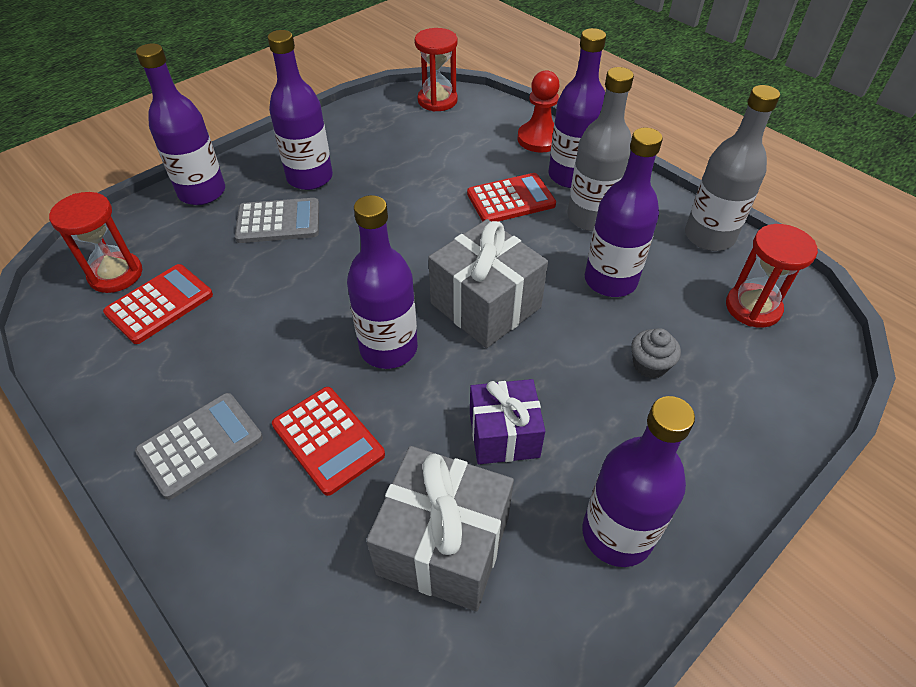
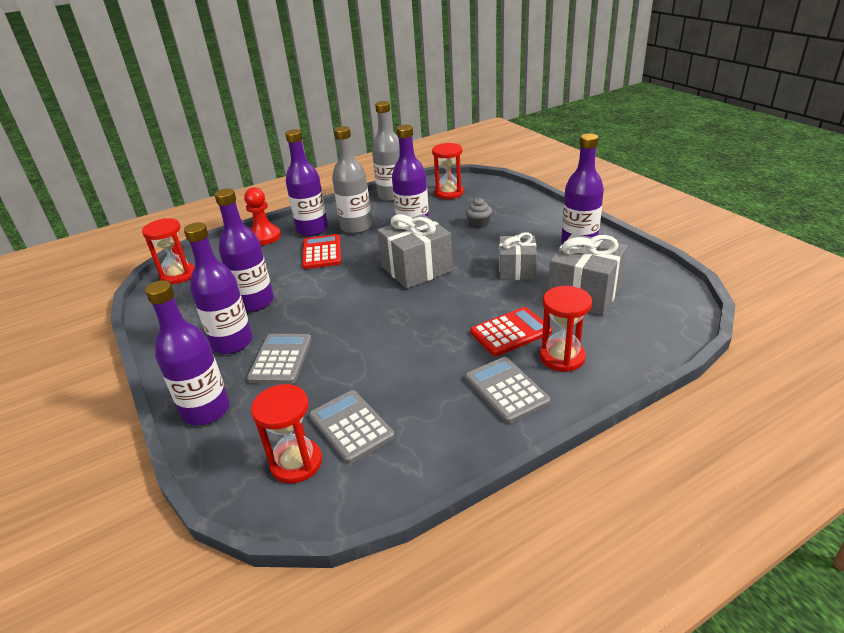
camera: 75 degrees left, 15 degrees down
(159, 304) = (351, 426): red calculator -> grey calculator
(265, 512) = (562, 357): none -> red hourglass
(388, 348) = (441, 307): purple bottle -> purple bottle (255, 302)
(504, 435) = (516, 270): purple gift -> grey gift

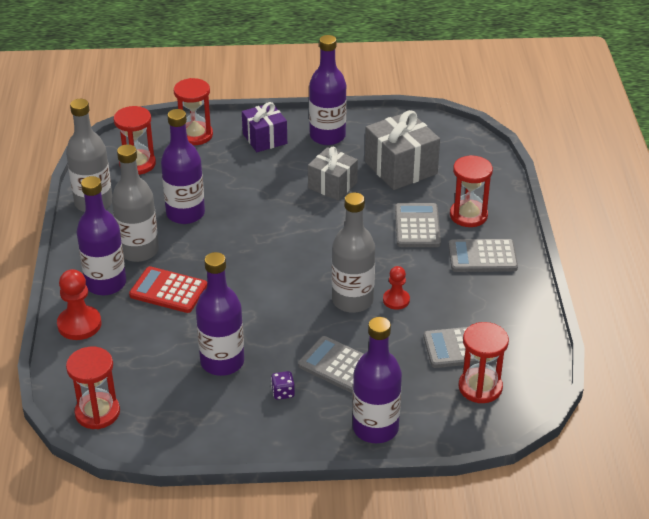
camera: 65 degrees left, 5 degrees up
(232, 342) = (283, 393): purple bottle -> purple dice
(372, 335) = (352, 300): none -> grey bottle
(392, 358) = (396, 300): none -> red pawn
(416, 269) = (270, 239): grey gift -> none
(479, 224) = (227, 172): grey cupcake -> none
(506, 198) = (195, 135): none -> red hourglass
(510, 332) = (417, 226): red calculator -> grey calculator
(538, 222) = (265, 139): none -> purple gift

